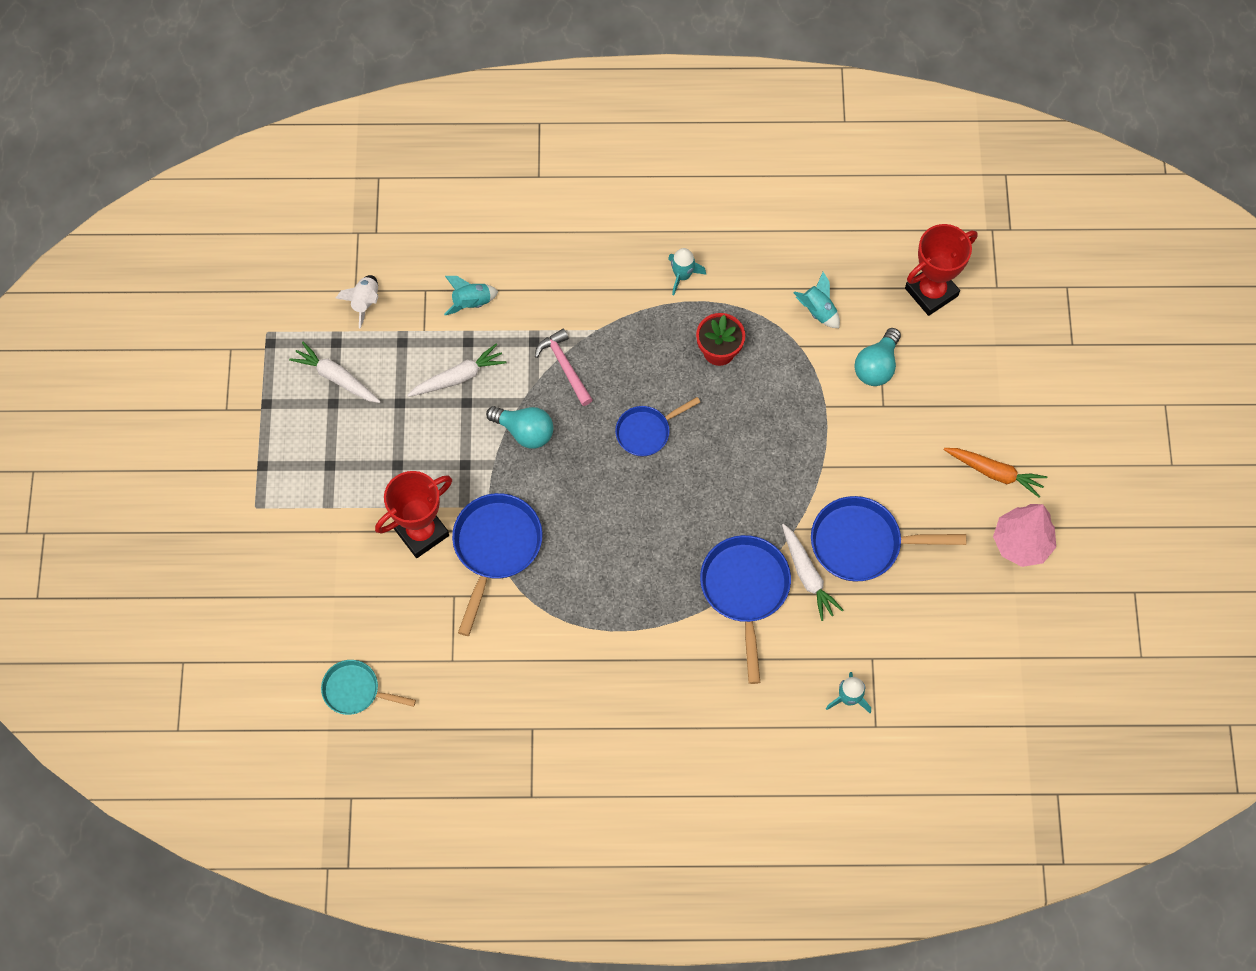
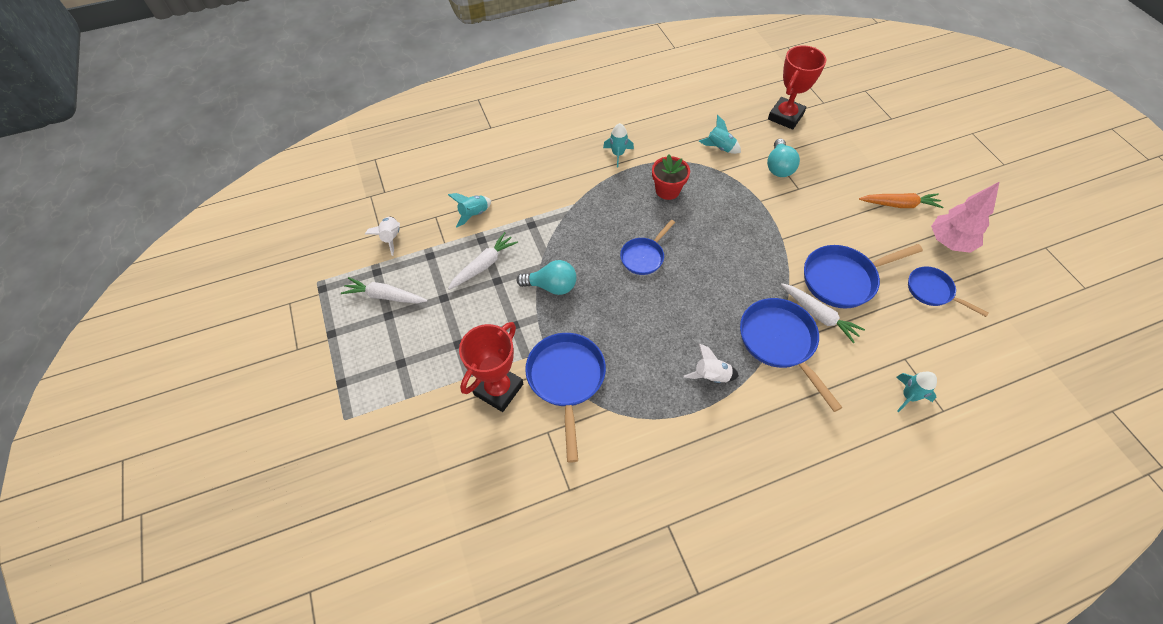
camera: 20 degrees left, 10 degrees down
(355, 690) = (490, 553): turquoise pan -> none
(565, 366) = (562, 233): pink hammer -> none
(650, 599) = (711, 376): none -> white rocket
(957, 595) = (932, 291): none -> blue pan

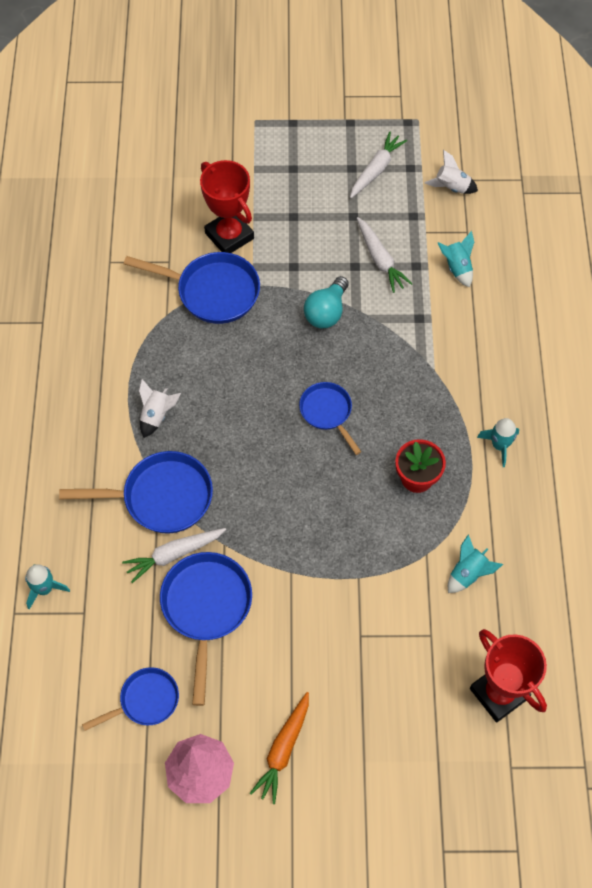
camera: 110 degrees right, 5 degrees up
(779, 167) = (406, 631): turquoise light bulb -> none

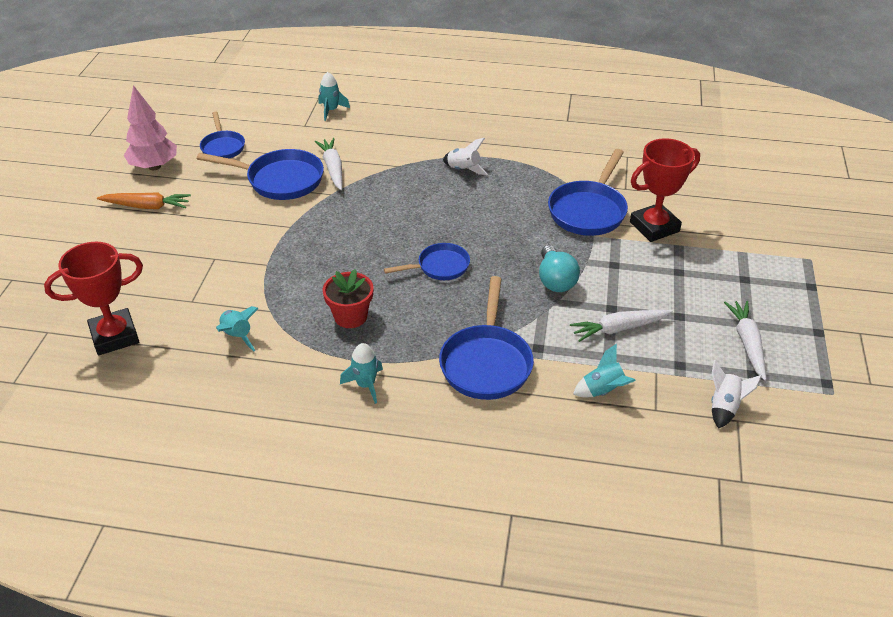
camera: 100 degrees right, 20 degrees down
(161, 497) = (386, 166): blue pan -> blue pan (486, 363)
(283, 749) = (146, 206): orange carrot -> orange carrot turned 150 degrees clockwise
(326, 312) = (555, 280): turquoise light bulb -> turquoise light bulb turned 135 degrees counterclockwise
(376, 170) = (747, 343): white carrot -> white carrot turned 135 degrees counterclockwise

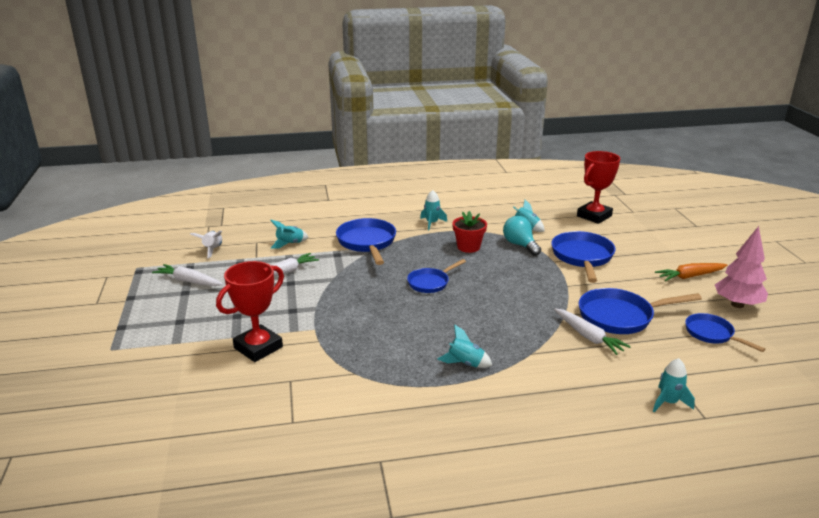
camera: 160 degrees right, 15 degrees down
(463, 170) = (465, 363): white rocket -> turquoise rocket
(555, 280) = (338, 291): turquoise light bulb -> turquoise light bulb (520, 245)
(588, 211) = (324, 349): blue pan -> blue pan (582, 257)
(747, 343) = (189, 281): white carrot -> white carrot turned 135 degrees clockwise

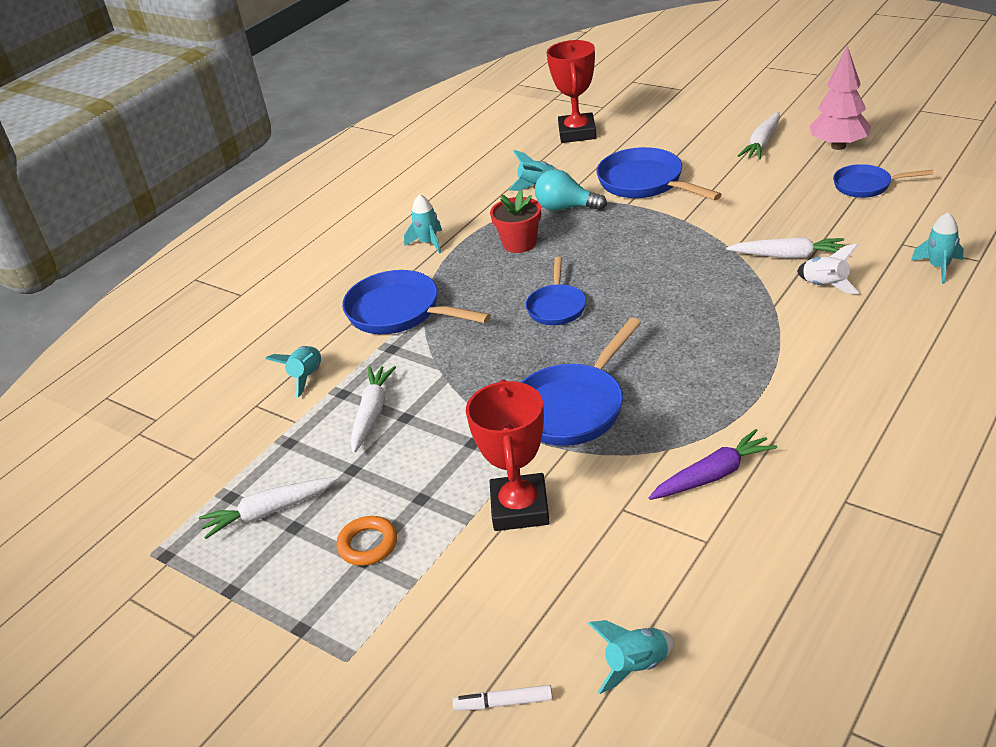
camera: 40 degrees left, 10 degrees up
(116, 408) = (503, 703): none -> white marker
(191, 317) = (368, 544): none -> orange ring
(212, 250) = (215, 455): white rocket -> white rocket (825, 286)
(349, 399) = (712, 475): none -> purple carrot
(465, 363) = (741, 358): turquoise rocket -> turquoise rocket (636, 666)
(620, 316) = (777, 219): blue pan -> blue pan (573, 407)
(690, 276) = (762, 143): orange carrot -> white carrot

